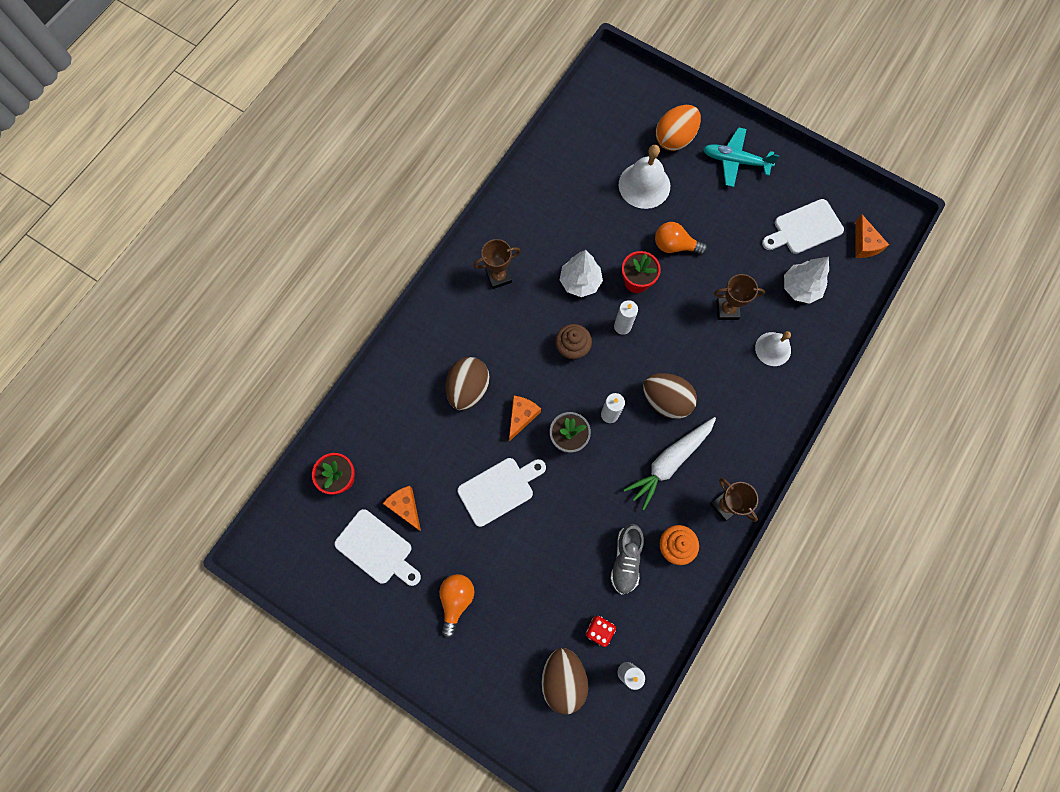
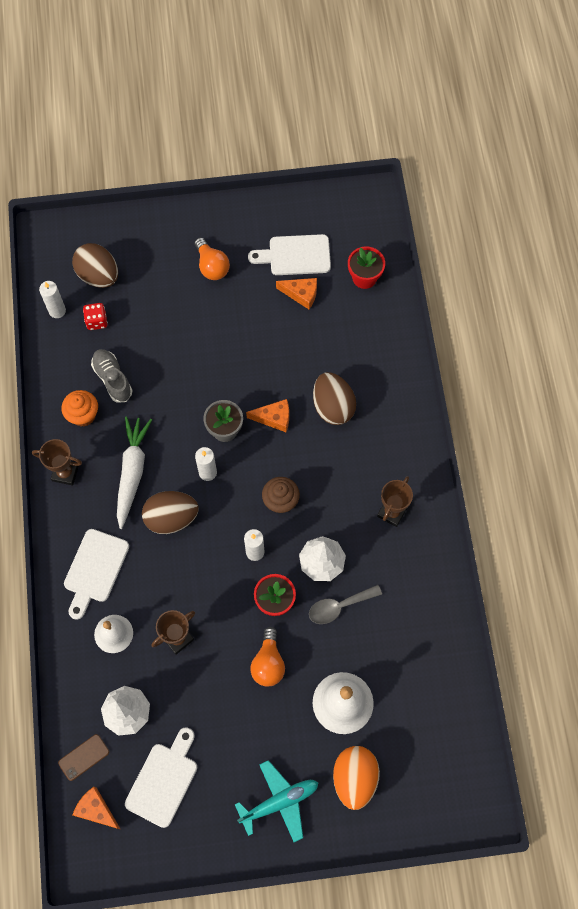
camera: 140 degrees right, 5 degrees down
(499, 489) = (245, 355): white cutting board -> white cutting board (95, 569)
(521, 416) = (274, 418): orange cheese -> orange cheese turned 75 degrees counterclockwise
(594, 244) = (339, 606): none -> grey spoon
(674, 246) = (268, 663): orange light bulb -> orange light bulb turned 120 degrees clockwise
(851, 282) = (84, 757): none -> brown phone

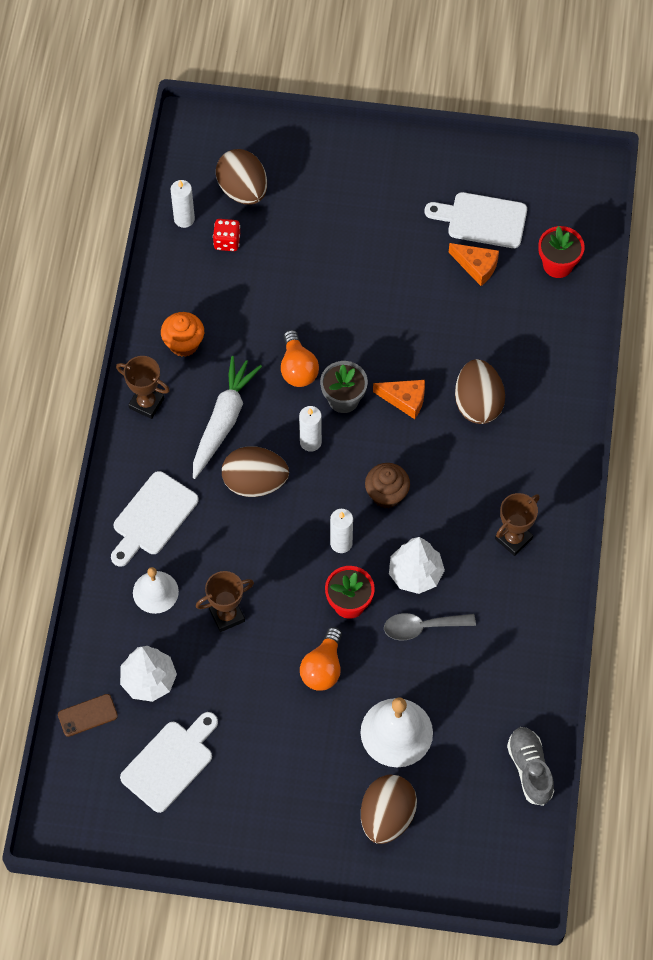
camera: 15 degrees right, 5 degrees down
(96, 810) = (87, 774): orange cheese -> none
(112, 379) = (228, 311): grey shoe -> grey shoe (530, 769)
(212, 266) = (379, 210): orange light bulb -> orange light bulb (298, 368)
(279, 801) = (294, 819): turquoise plane -> none
(354, 778) = (387, 816): orange egg -> brown egg

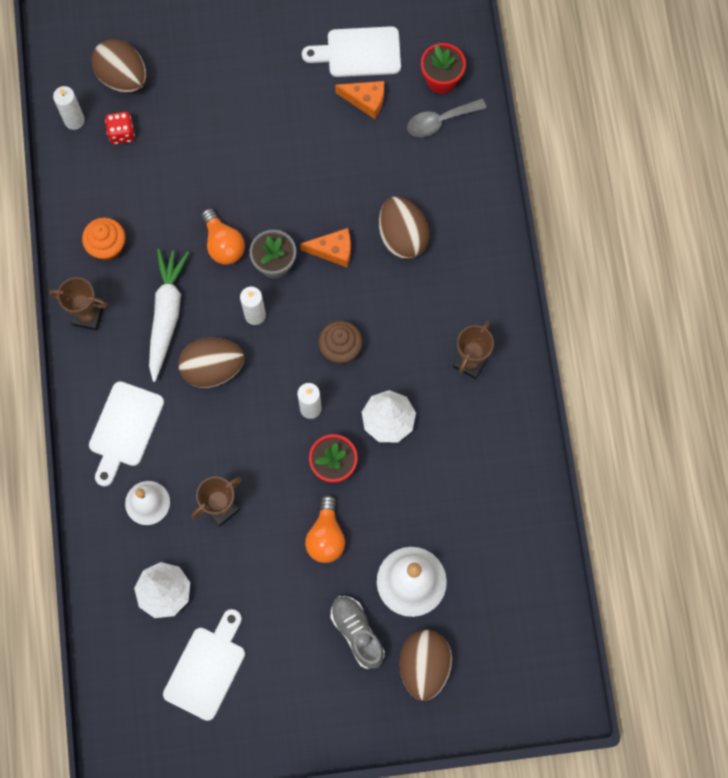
camera: 15 degrees left, 10 degrees up
(87, 715) = (115, 642): brown phone -> none
(422, 627) = (408, 471): grey spoon -> grey spoon (440, 121)
(530, 769) = (544, 584): grey shoe -> grey shoe (357, 633)

